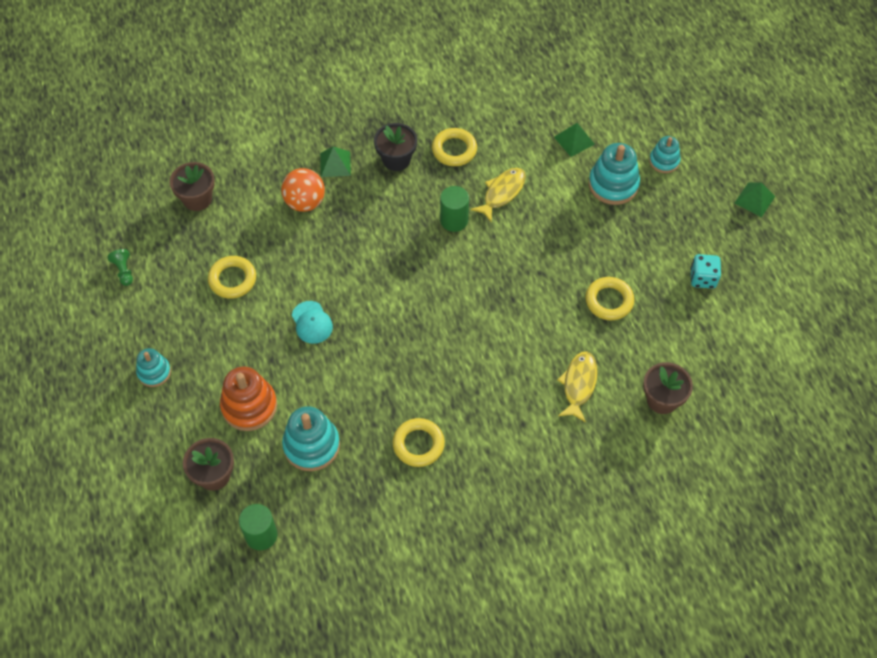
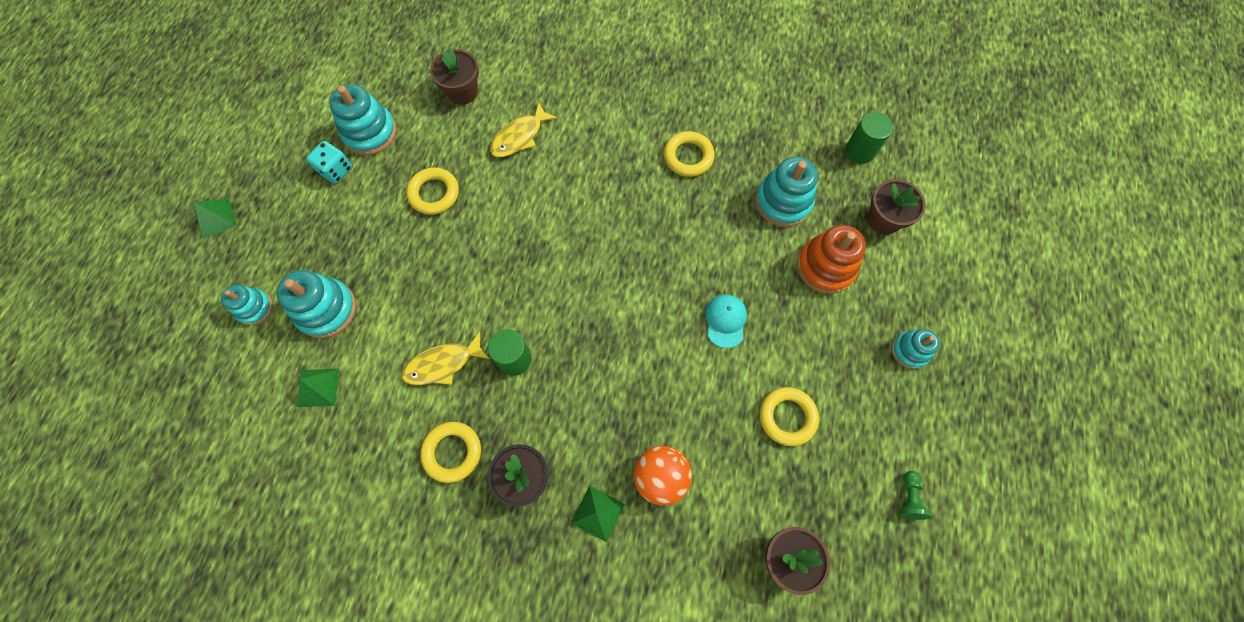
camera: 150 degrees left, 10 degrees up
(706, 322) = (370, 132): none -> turquoise stacking toy

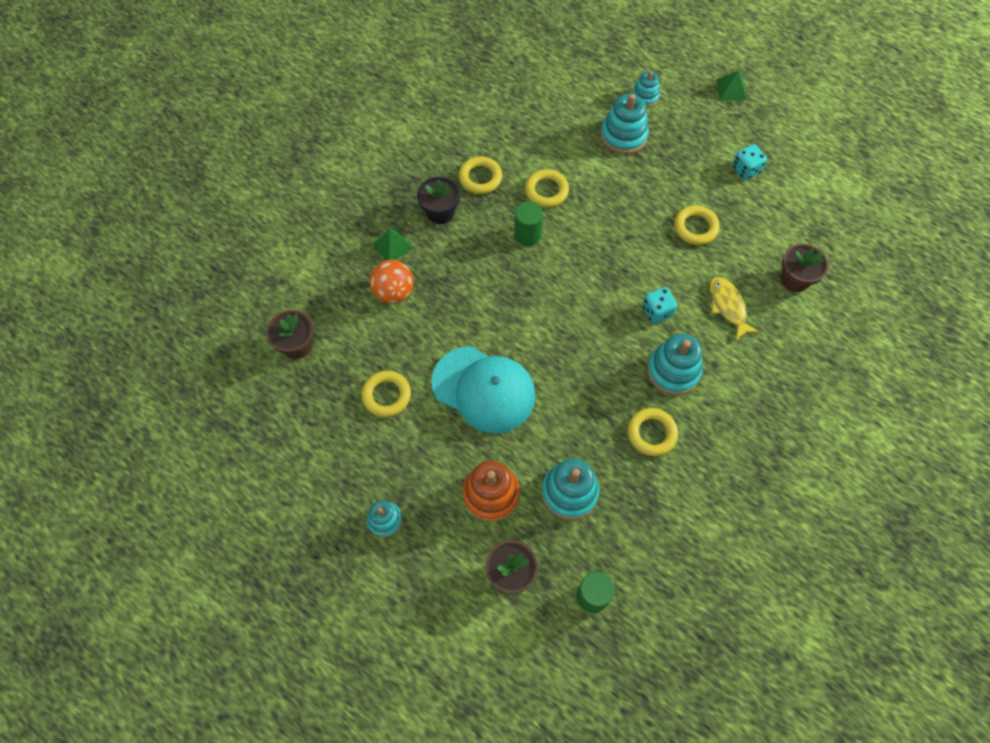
camera: 115 degrees right, 5 degrees down
(318, 387) = (566, 118): green pyramid -> none
(370, 132) = (775, 201): turquoise stacking toy -> turquoise stacking toy (673, 371)
(443, 364) = (546, 191): yellow fish -> yellow ring
(555, 195) = (657, 311): none -> turquoise dice
(725, 321) = (484, 389): turquoise cap -> turquoise cap, size x2.18
(908, 498) = (283, 449): green pawn -> none

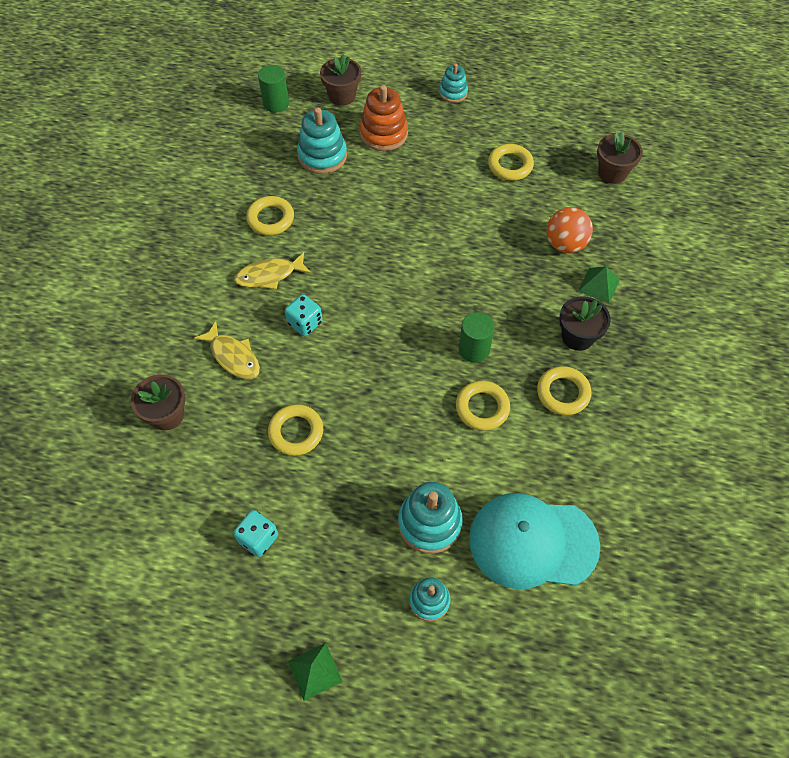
camera: 155 degrees right, 5 degrees down
(484, 389) = (432, 199): turquoise cap -> turquoise cap (532, 542)
(673, 371) = (269, 275): turquoise stacking toy -> yellow fish

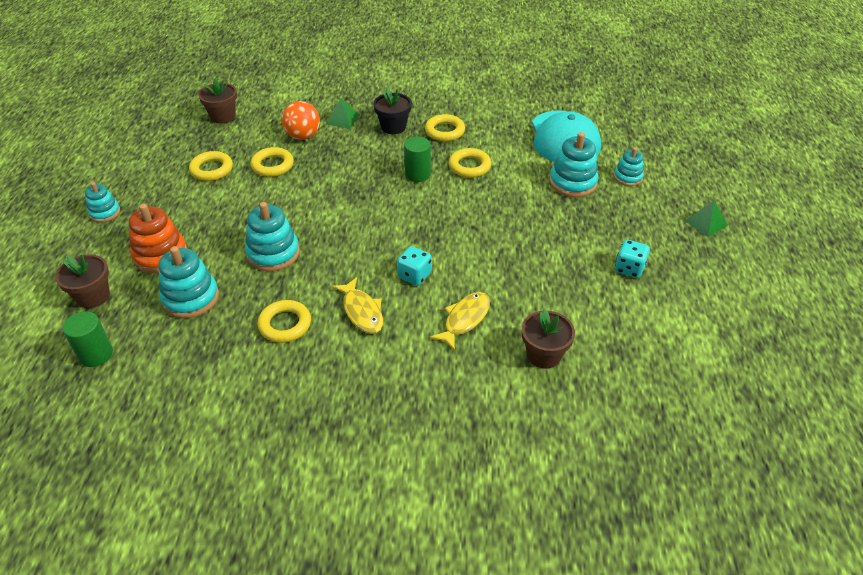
camera: 100 degrees left, 15 degrees down
(296, 432) = (528, 263): yellow ring -> yellow ring (272, 165)
(366, 212) = (273, 253): none -> turquoise stacking toy

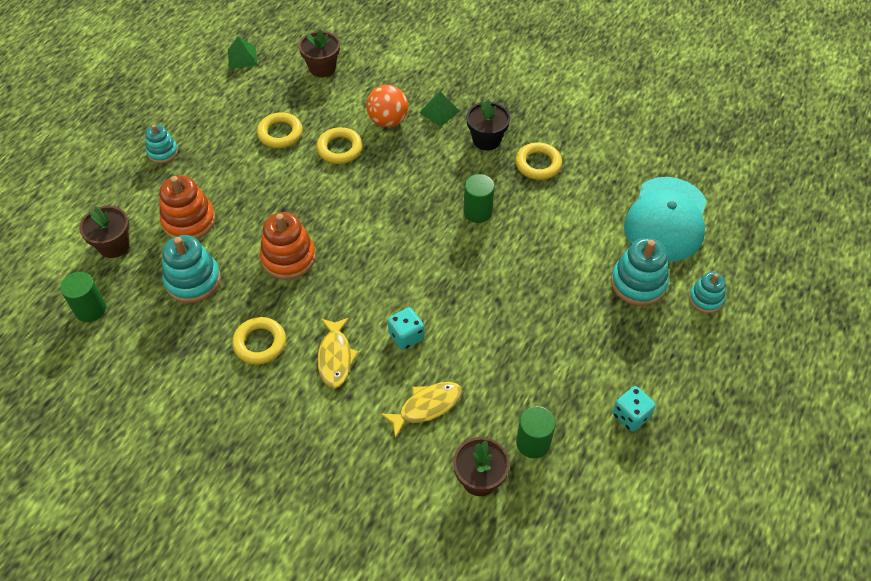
camera: 25 degrees right, 10 degrees up
(273, 253) = (288, 257): turquoise stacking toy -> orange stacking toy
(469, 166) = (538, 221): yellow ring -> none
(568, 313) = (533, 443): none -> green cylinder
(706, 223) = (756, 392): green pyramid -> green pyramid (242, 57)

